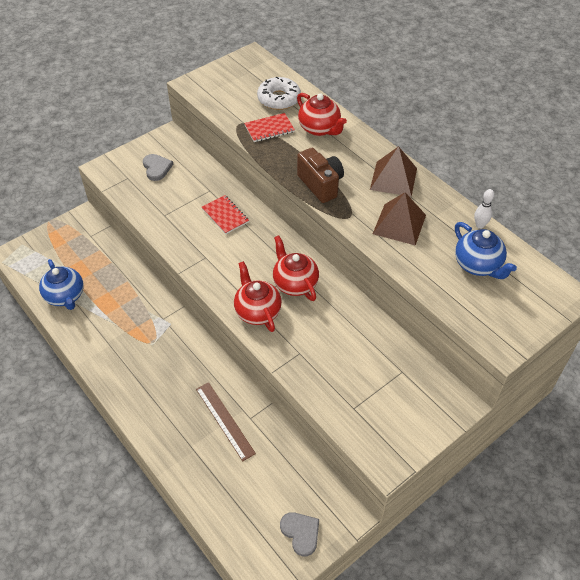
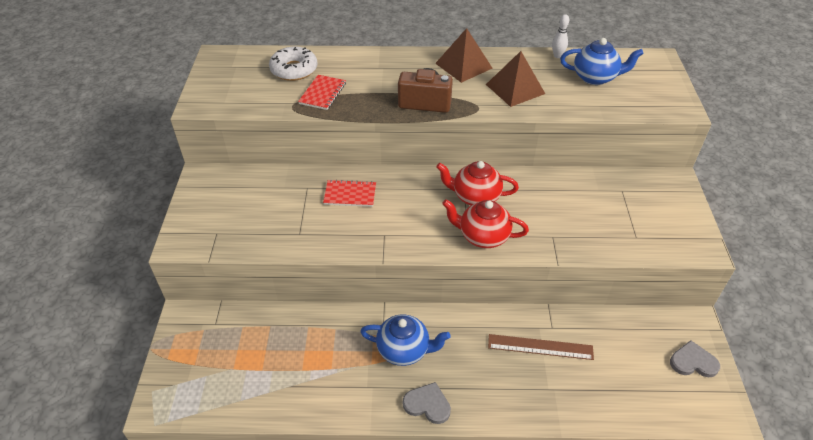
camera: 50 degrees left, 5 degrees down
(65, 296) = (270, 390): blue teapot -> blue teapot (404, 350)
(156, 168) = (232, 206): grey heart -> grey heart (427, 404)
(319, 129) = (360, 69): red teapot -> none

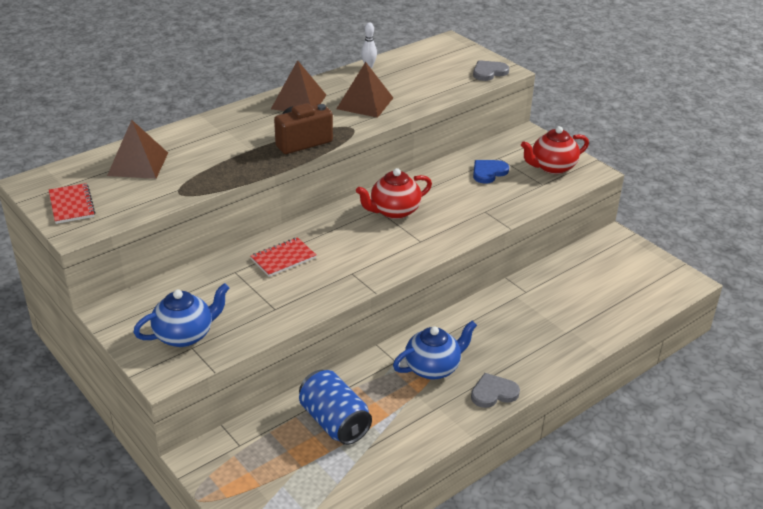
camera: 40 degrees left, 10 degrees down
(289, 348) = (334, 422): none -> blue can
(294, 70) = (138, 164): white donut -> brown pyramid
(322, 93) = (196, 171): red notebook -> red notebook (71, 205)
(483, 236) = (433, 236): red teapot -> red teapot (552, 167)
(540, 347) = (531, 309): brown ruler -> none
(595, 78) = (418, 72): blue teapot -> blue teapot (185, 335)
(596, 200) = (488, 172): none -> blue heart
(693, 362) = (638, 262): grey heart -> grey heart (489, 72)

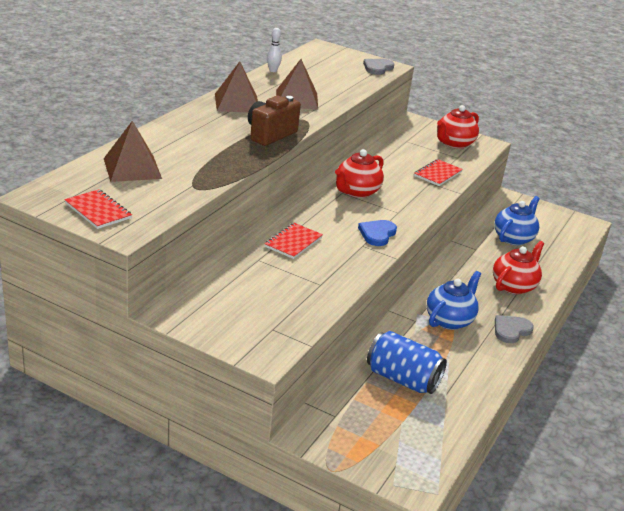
camera: 25 degrees left, 5 degrees down
(185, 335) = (257, 320): blue teapot -> blue teapot (513, 238)
(488, 172) = (408, 153): blue heart -> blue heart (377, 234)
(502, 202) = (438, 174): none -> red notebook
(537, 342) = (514, 286): none -> red teapot

